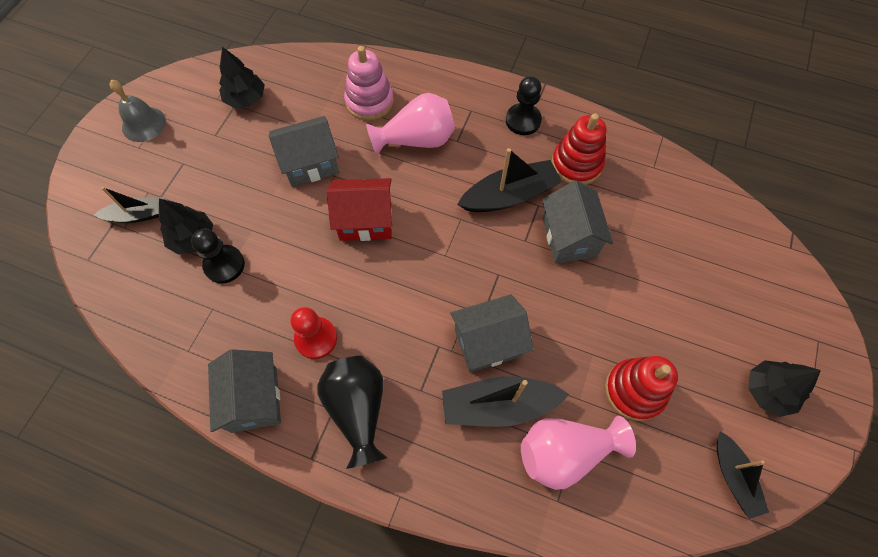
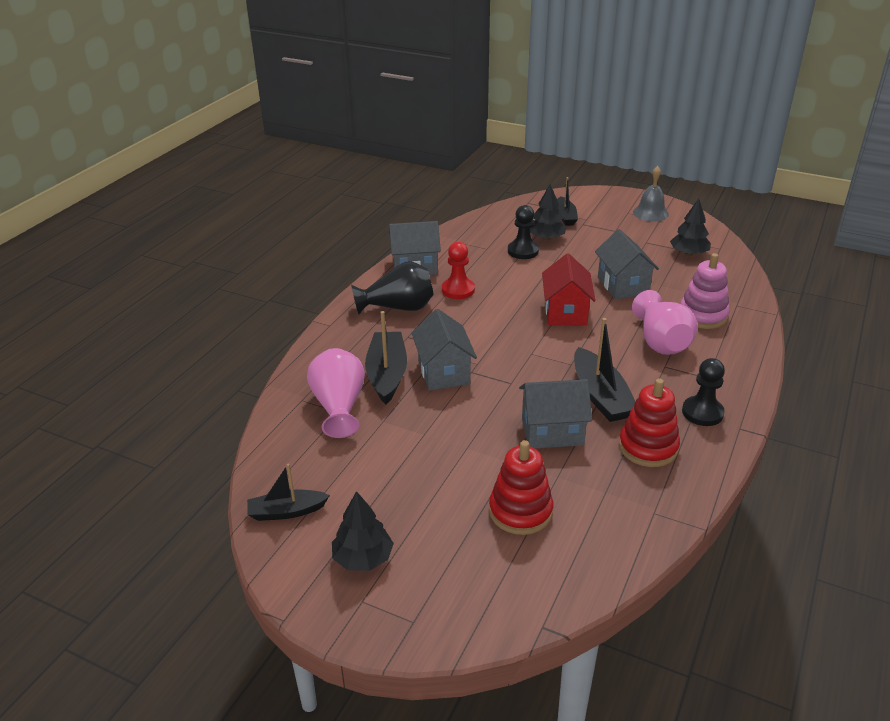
camera: 95 degrees right, 30 degrees down
(634, 390) = (383, 456): red stacking toy -> red stacking toy (520, 511)

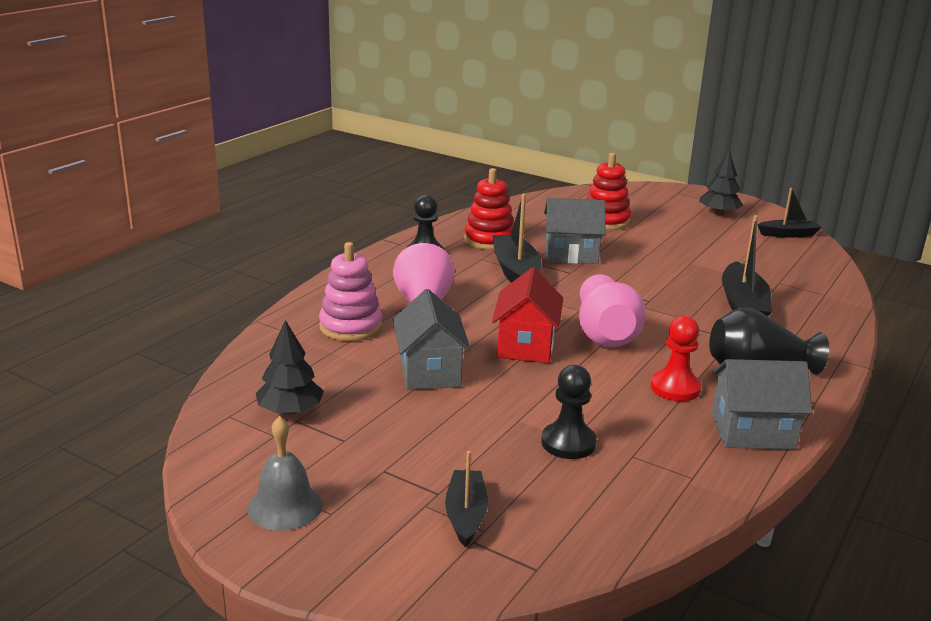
camera: 175 degrees left, 10 degrees down
(339, 407) = (782, 285): pink vase -> pink vase (606, 334)
(444, 372) = (679, 302): grey house -> none
(546, 238) = (520, 466): black tree -> none

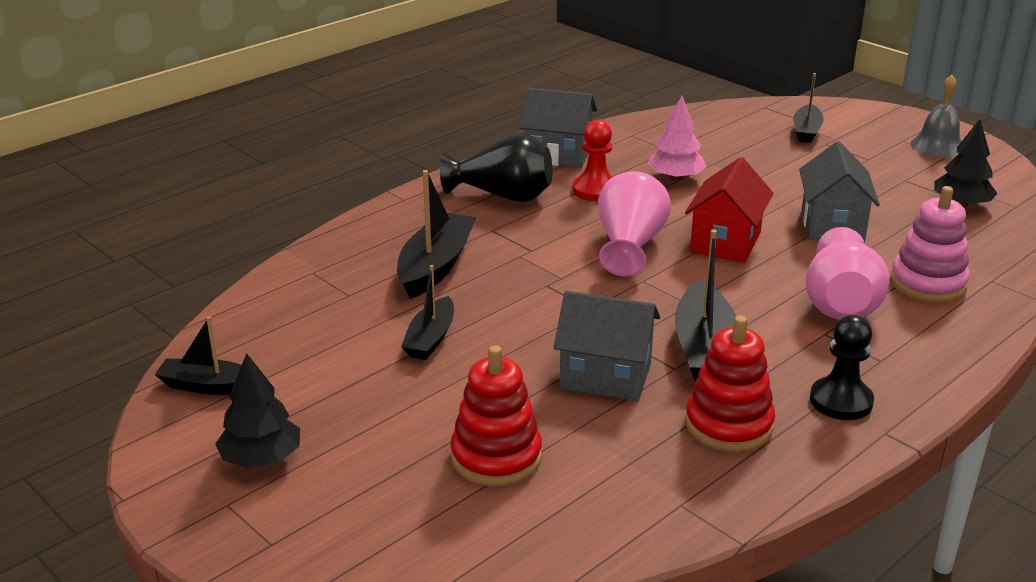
camera: 165 degrees left, 5 degrees up
(568, 443) = (716, 161): black pawn -> none
(603, 413) = (675, 178): none -> pink tree
(694, 263) = (430, 339): none -> black boat

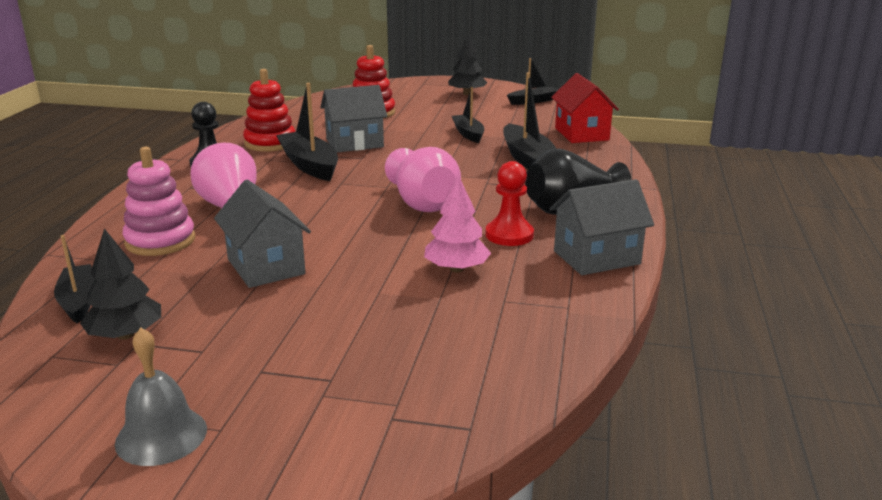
camera: 145 degrees right, 5 degrees down
(725, 242) = (351, 225): red house -> red house (581, 134)
(806, 131) = (371, 394): black boat -> black boat (79, 301)

